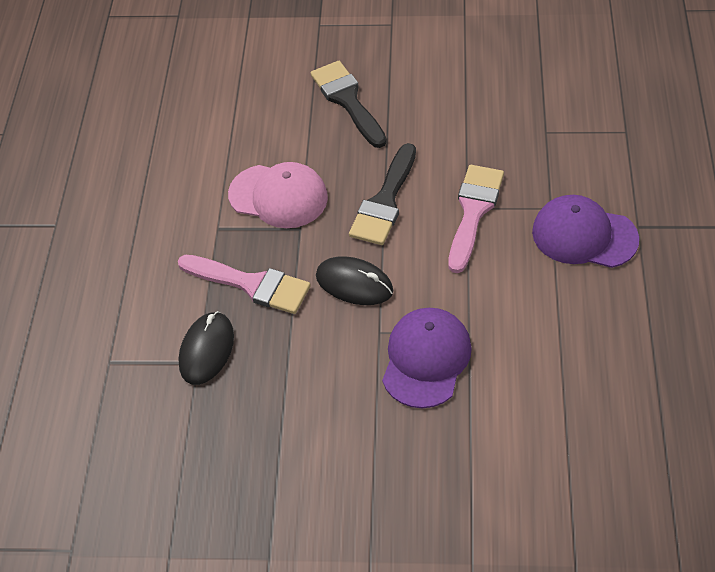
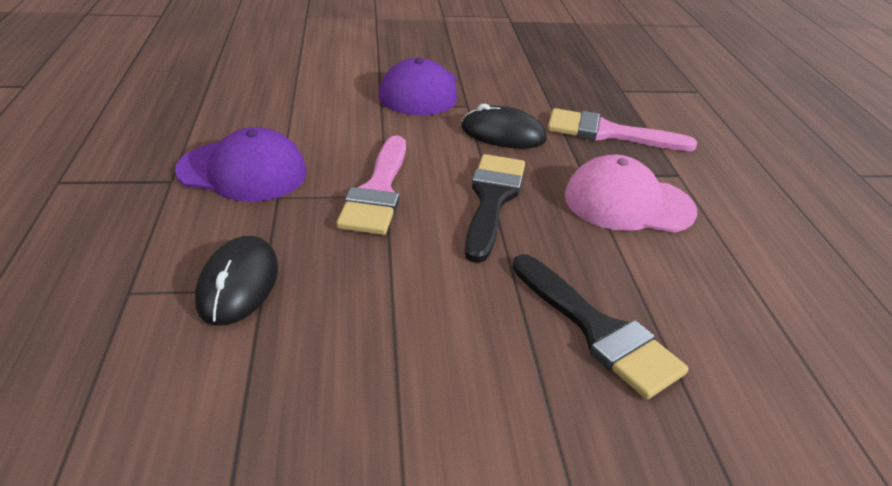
camera: 165 degrees right, 15 degrees down
(207, 350) = (619, 96): black mouse -> black mouse (238, 284)

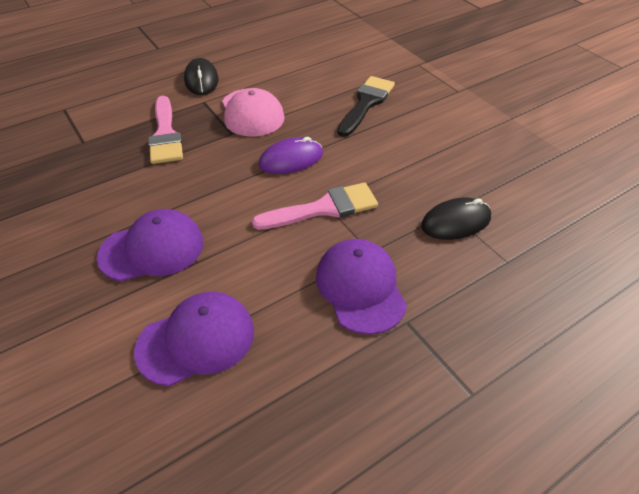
camera: 115 degrees left, 10 degrees up
(296, 87) = (196, 340): none -> purple cap
(492, 200) = (291, 159): black brush -> purple mouse
(503, 134) = (201, 179): black mouse -> black mouse (201, 80)

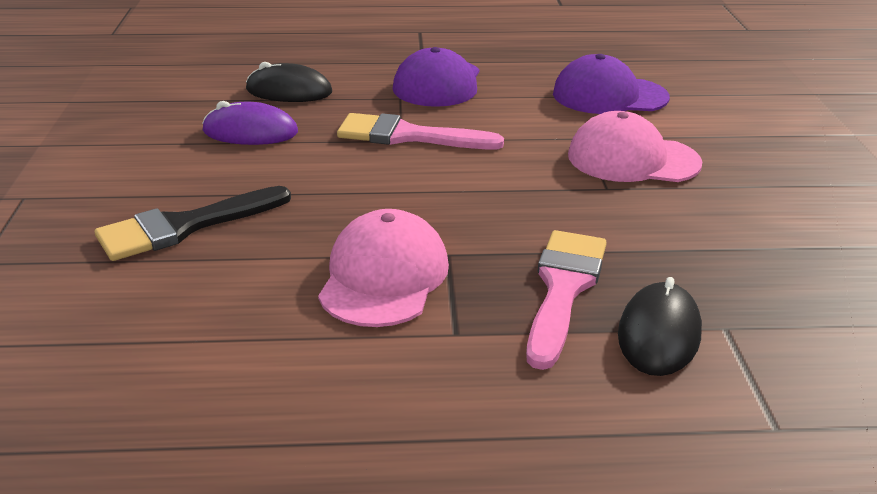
camera: 150 degrees left, 15 degrees down
(152, 249) = (632, 159): purple cap -> pink cap
(201, 80) = (424, 392): black mouse -> black mouse (659, 334)
(291, 159) = (393, 190): purple mouse -> purple mouse (250, 132)

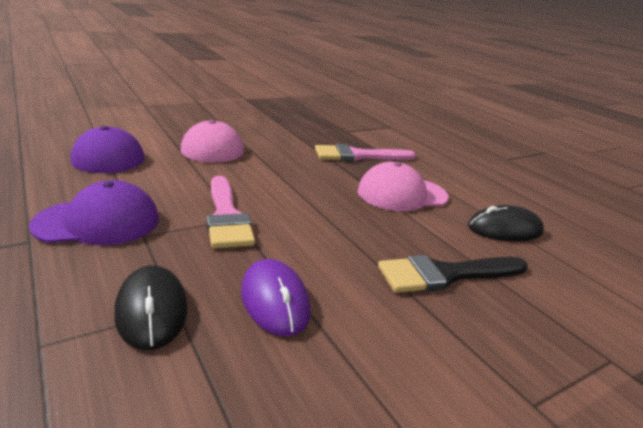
camera: 120 degrees left, 5 degrees down
(184, 226) = (445, 275): black brush -> black brush turned 135 degrees clockwise
(659, 334) = (365, 140): black mouse -> black mouse (505, 229)

